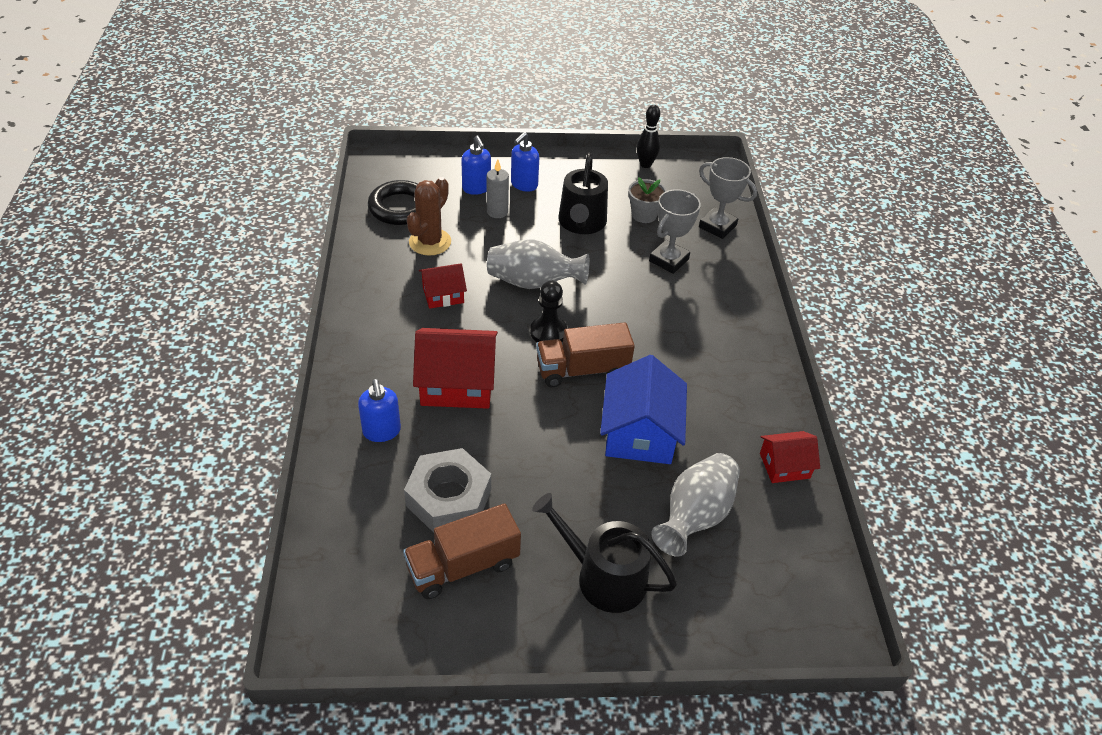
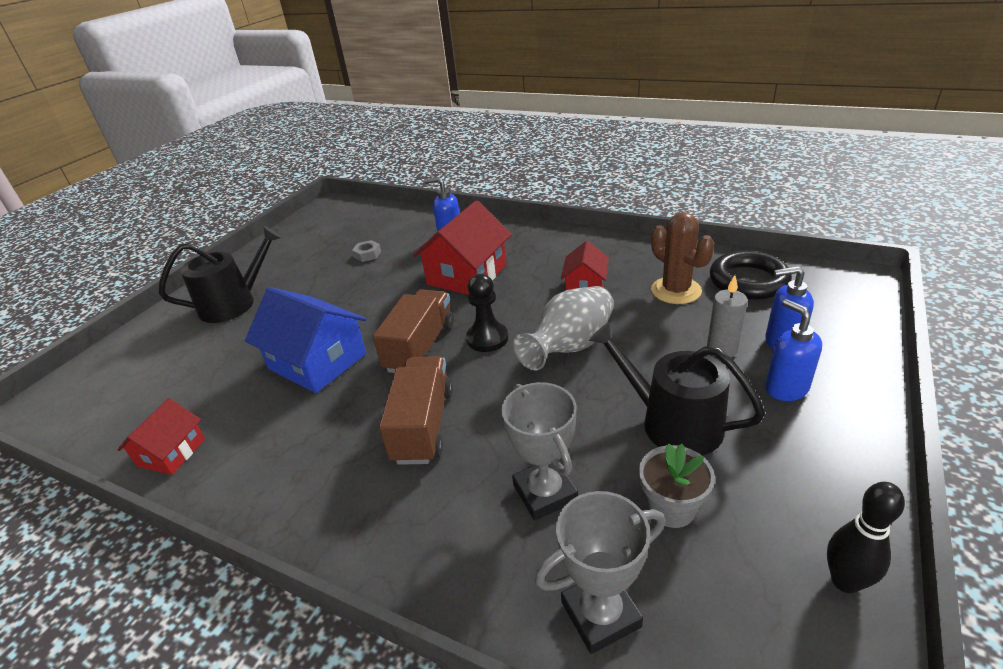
camera: 125 degrees right, 10 degrees down
(449, 497) = (367, 254): grey nut -> grey nut, size x0.42
(463, 566) = (314, 252): brown truck -> brown truck (423, 425)
(695, 516) = (212, 365): grey vase -> none

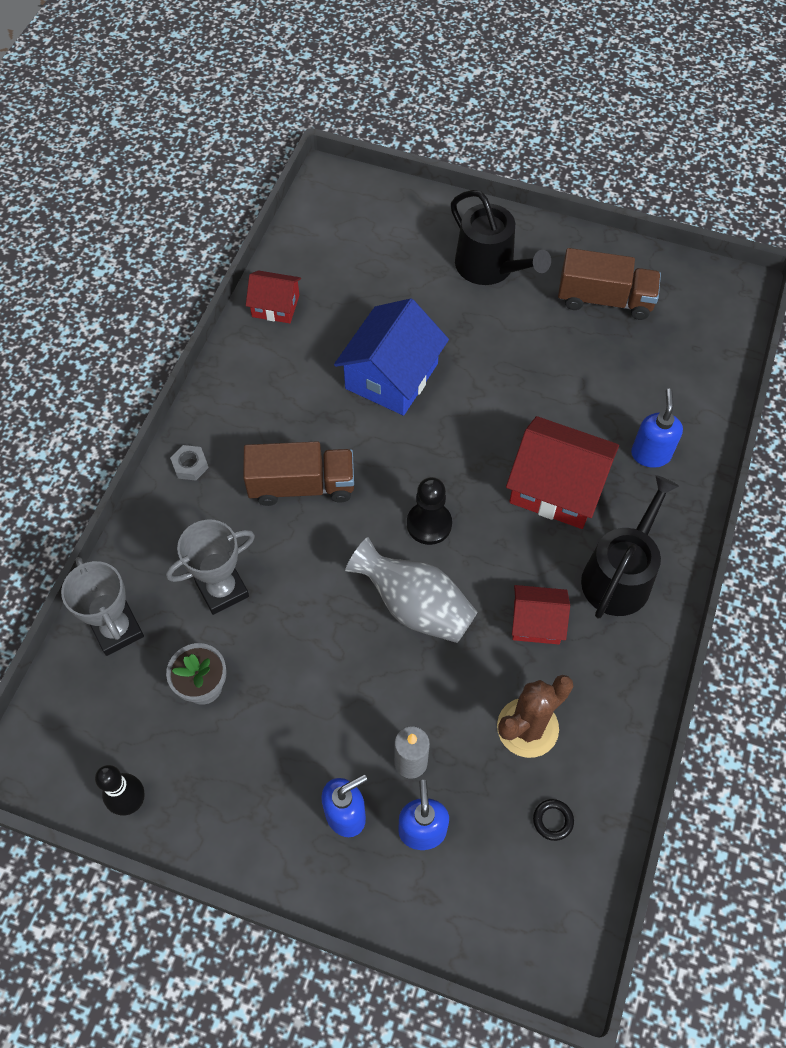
camera: 80 degrees right, 25 degrees up
(367, 254) = (600, 368): grey nut -> grey nut (190, 465)
(420, 347) = (414, 463): brown truck -> brown truck (605, 300)
(672, 422) = (300, 698): black watering can -> black watering can (620, 575)
(748, 281) = (552, 820): black ring -> black ring, size x0.41

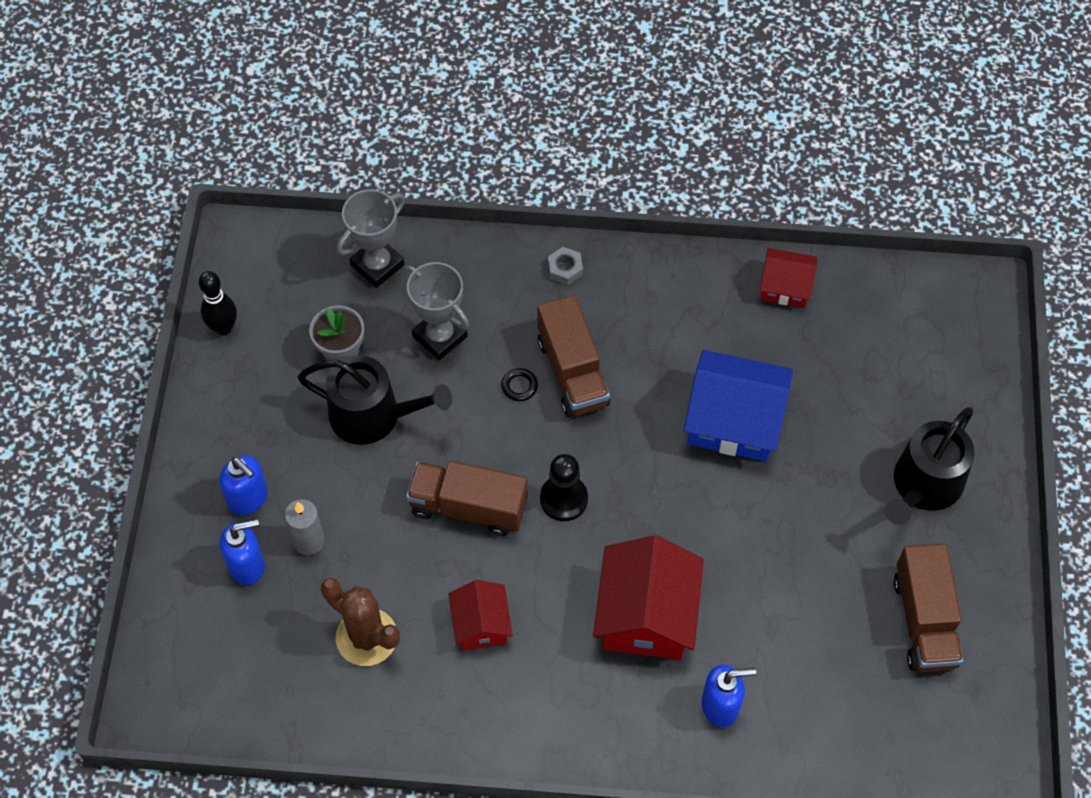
camera: 75 degrees right, 0 degrees up
(275, 306) = (785, 286): red house -> red house turned 75 degrees counterclockwise
(415, 606) = (468, 507): grey vase -> brown truck
(552, 820) = (280, 677): black ring -> black ring (519, 386)
(620, 575) = (557, 697): black watering can -> black watering can (373, 415)

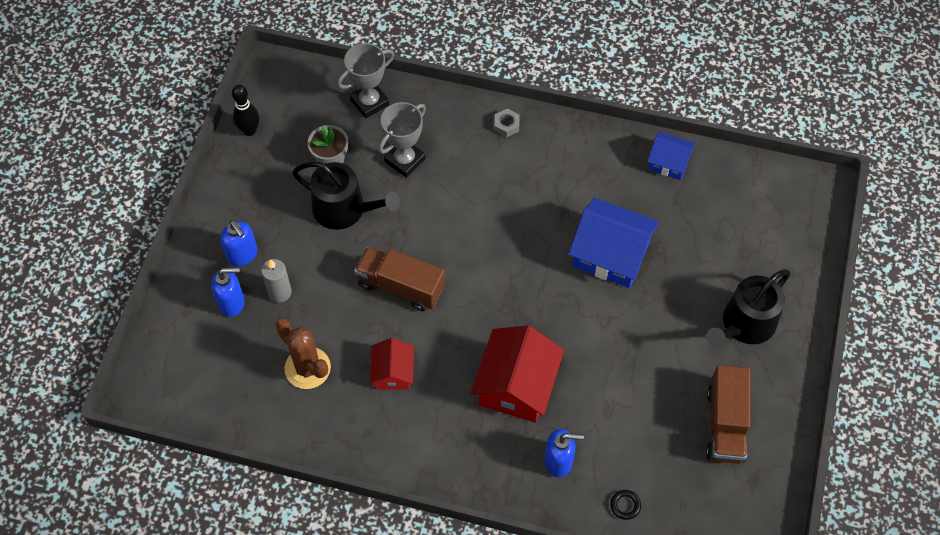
camera: 10 degrees right, 0 degrees up
(440, 336) = (405, 160): grey trophy -> grey trophy turned 75 degrees clockwise
(519, 386) = (456, 205): black ring -> black ring (625, 505)
(563, 499) = (472, 291): black pawn -> none
(572, 372) = (497, 201): brown truck -> none
(785, 286) = (669, 162): red house -> blue house

